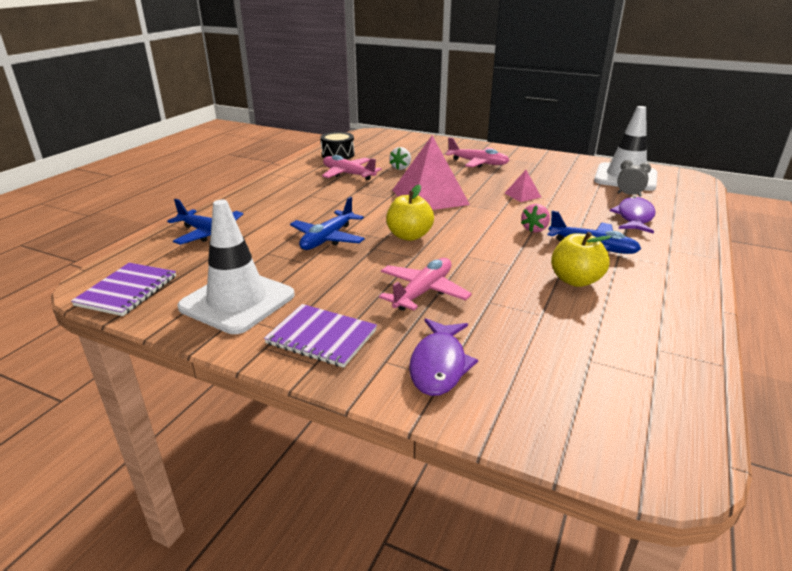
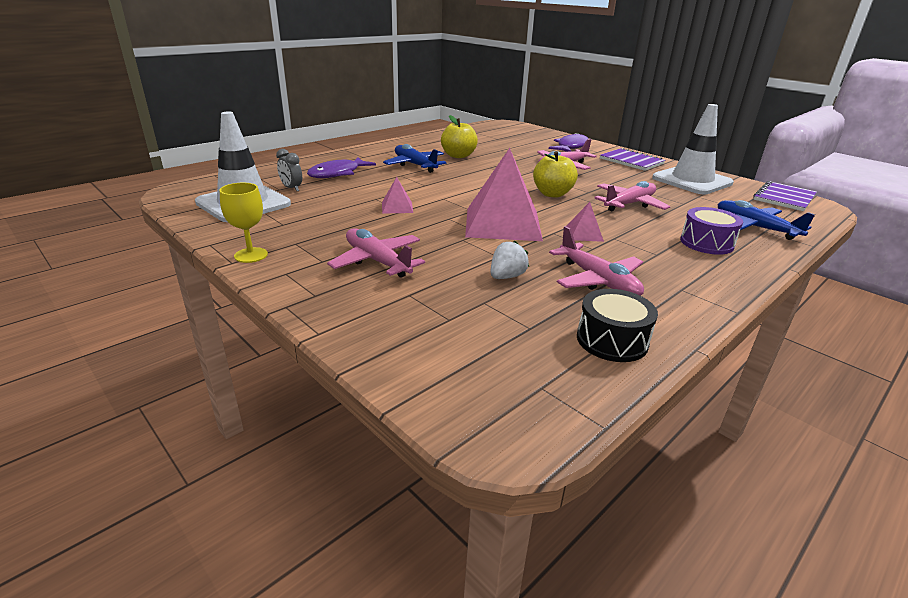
camera: 160 degrees left, 0 degrees up
(266, 210) = (706, 243): none -> purple drum
(327, 239) = (629, 204): blue plane -> pink plane
(364, 200) = (584, 233): none -> pink pyramid
(534, 229) = (437, 181): pink strawberry -> none
(545, 155) = (251, 255): none -> yellow goblet

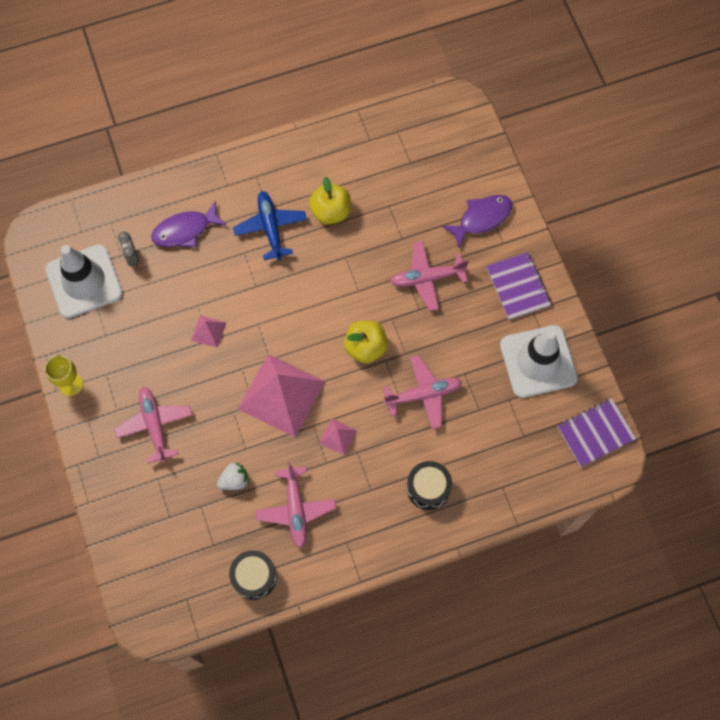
camera: 25 degrees right, 40 degrees up
(706, 243) = (428, 488): purple drum -> black drum
(754, 227) = (499, 478): blue plane -> none

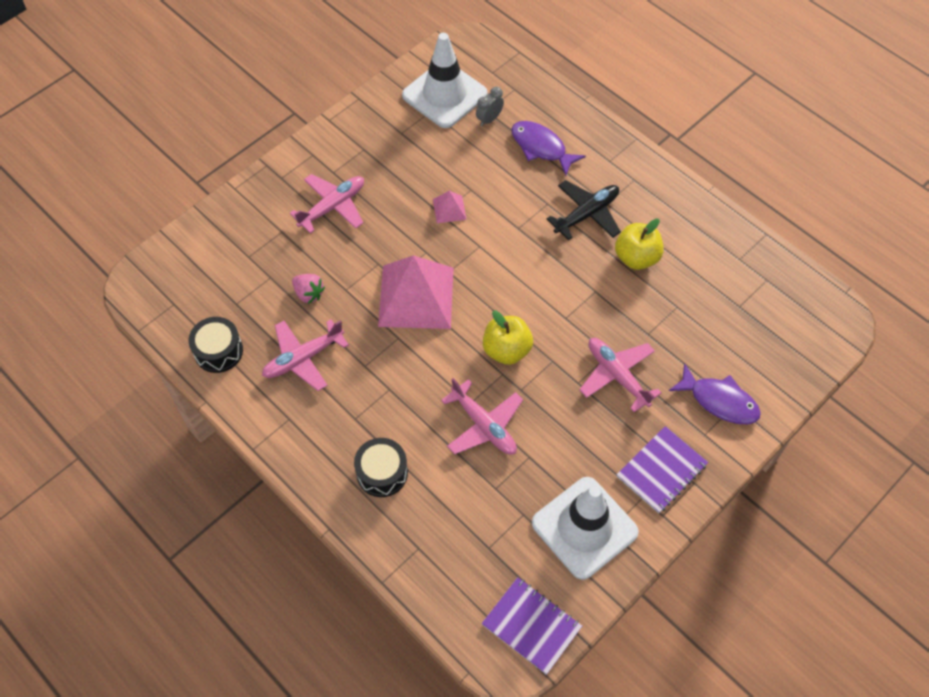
camera: 65 degrees right, 10 degrees down
(71, 384) = (340, 127): yellow goblet -> none
(234, 480) = (309, 294): white strawberry -> pink strawberry
(271, 227) = (587, 214): blue plane -> black plane
(337, 436) = (397, 364): pink pyramid -> none

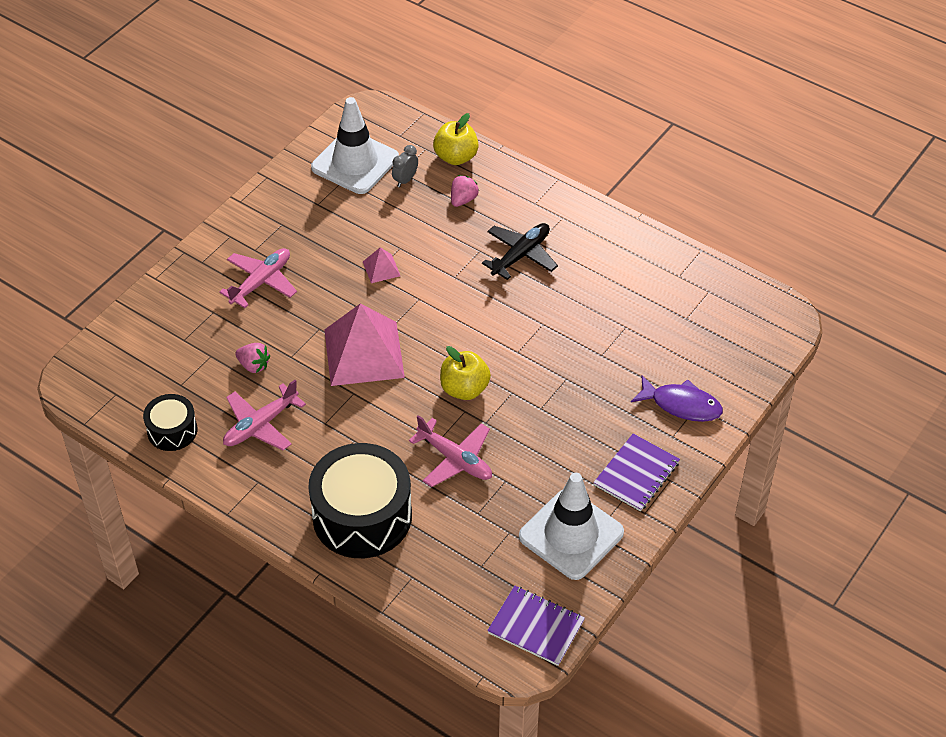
camera: 10 degrees left, 10 degrees down
(382, 473) = (362, 516): black drum -> black drum, size x1.92
(541, 147) = (463, 199): purple fish -> pink strawberry
(617, 375) = (578, 396): pink plane -> none
(636, 257) = (577, 288): yellow apple -> yellow apple (456, 157)

